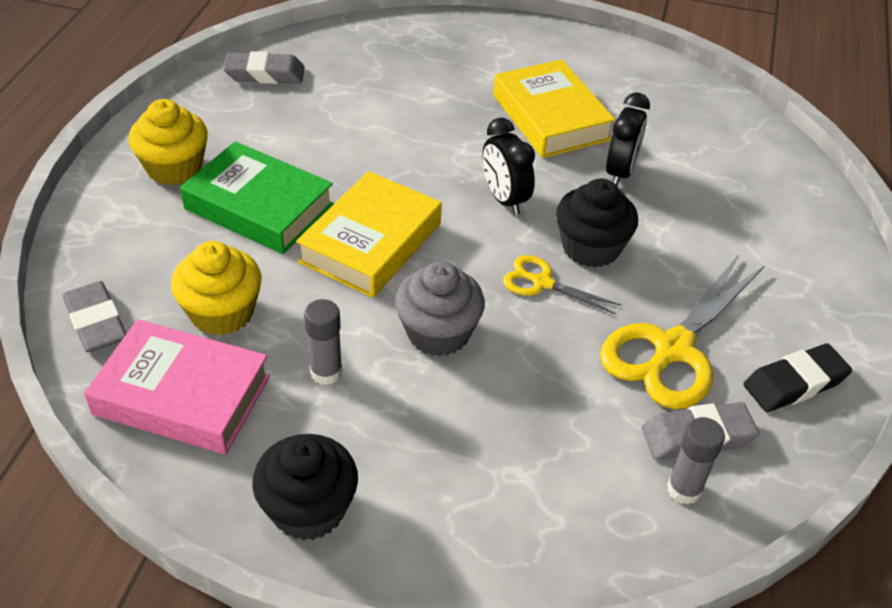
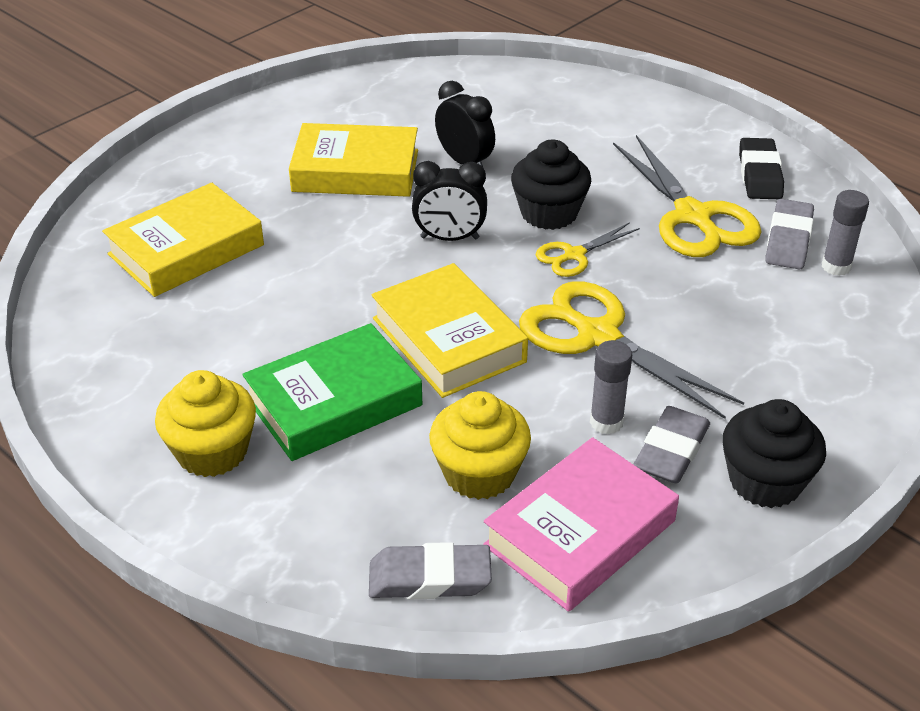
camera: 60 degrees left, 5 degrees down
(265, 74) = (101, 334): grey eraser -> grey eraser (671, 451)
(382, 74) = (186, 249): none -> yellow book
(438, 333) = (598, 336): grey cupcake -> yellow scissors

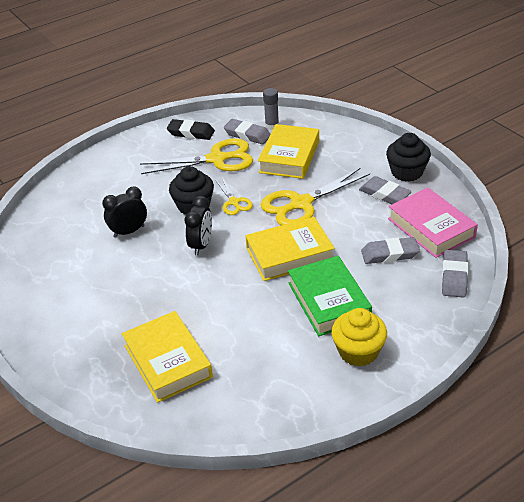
camera: 75 degrees left, 0 degrees up
(355, 171) = (116, 278): yellow book -> yellow book (289, 157)
(479, 473) = (389, 254): yellow cupcake -> grey eraser
(606, 422) = (362, 210): grey glue stick -> none

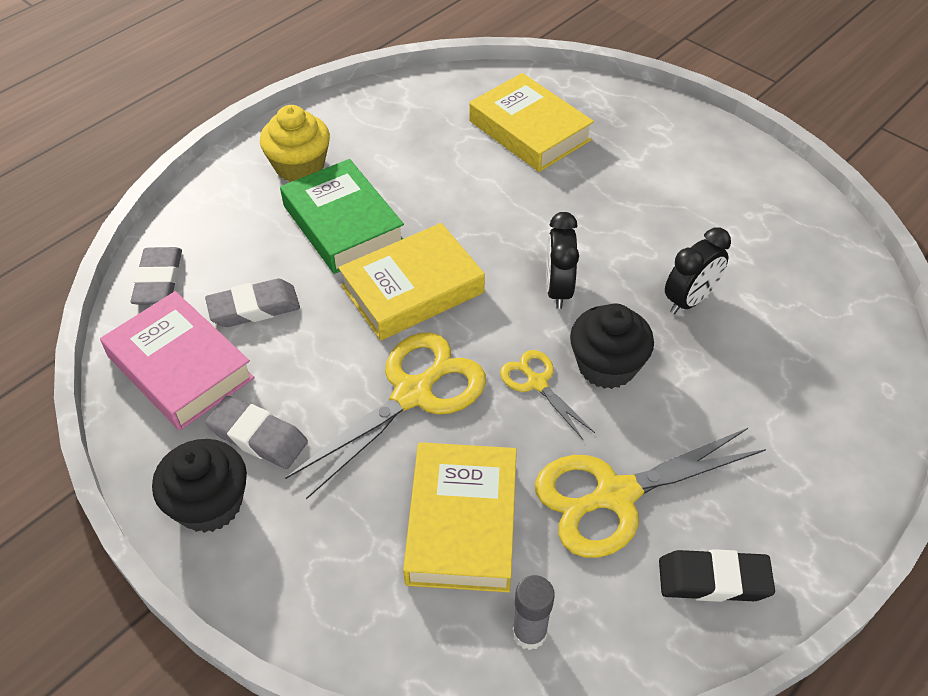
camera: 165 degrees right, 10 degrees up
(247, 135) = (578, 589): grey eraser -> none

